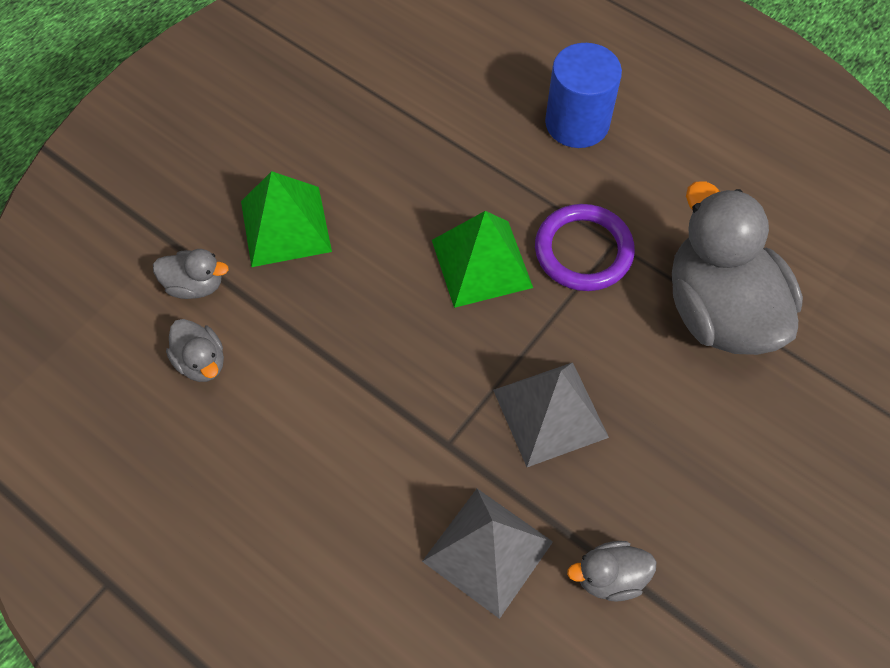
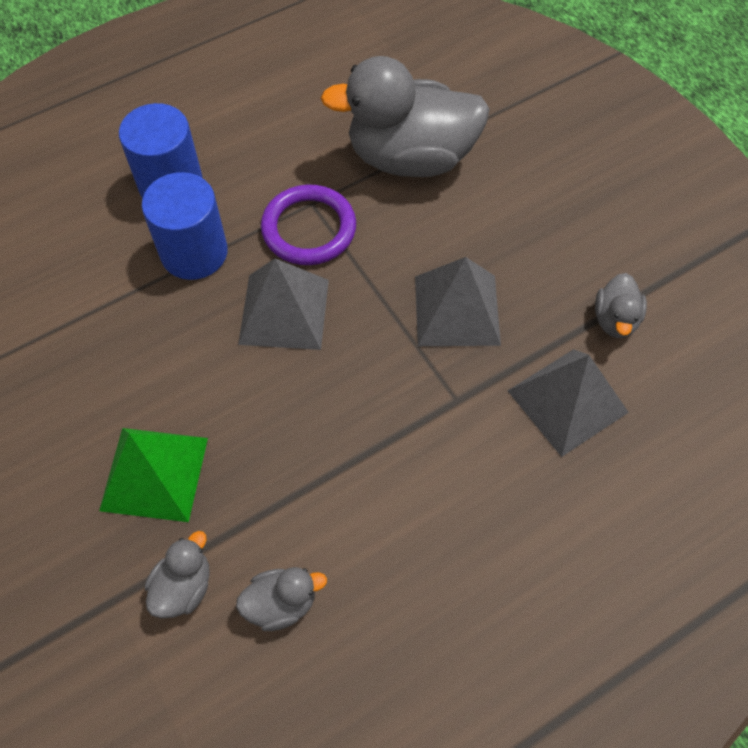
camera: 70 degrees left, 0 degrees up
(481, 263) = (284, 311): green pyramid -> grey pyramid
(512, 170) = (194, 252): none -> blue cylinder

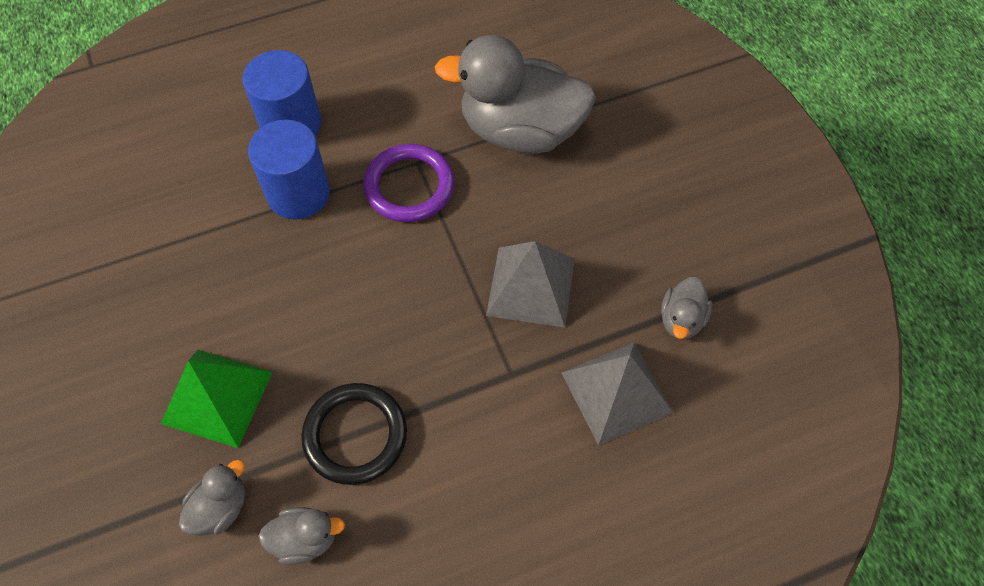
camera: 10 degrees right, 0 degrees up
(284, 311) = (368, 262): grey pyramid -> none
(310, 488) = (355, 435): none -> black ring

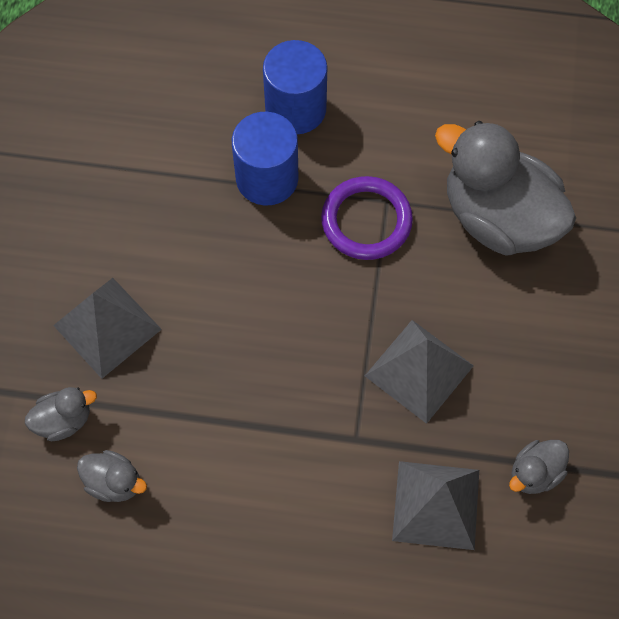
camera: 30 degrees right, 5 degrees up
(217, 397) = (107, 327): green pyramid -> grey pyramid
(355, 435) = (198, 420): black ring -> none

